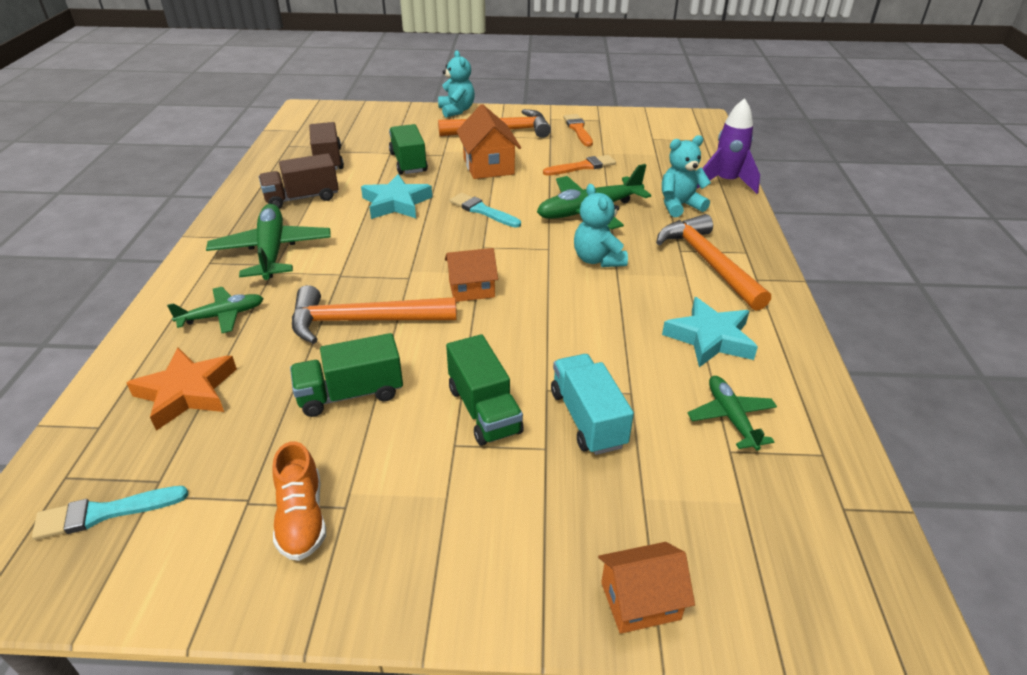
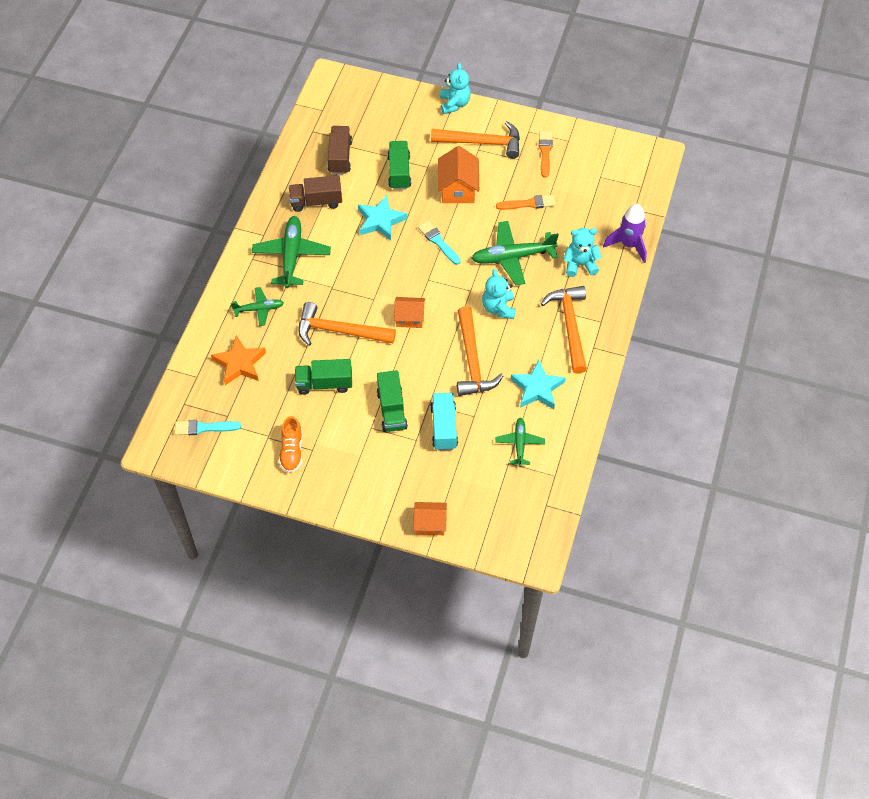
camera: 15 degrees right, 20 degrees up
(590, 321) = (472, 360): none -> orange hammer

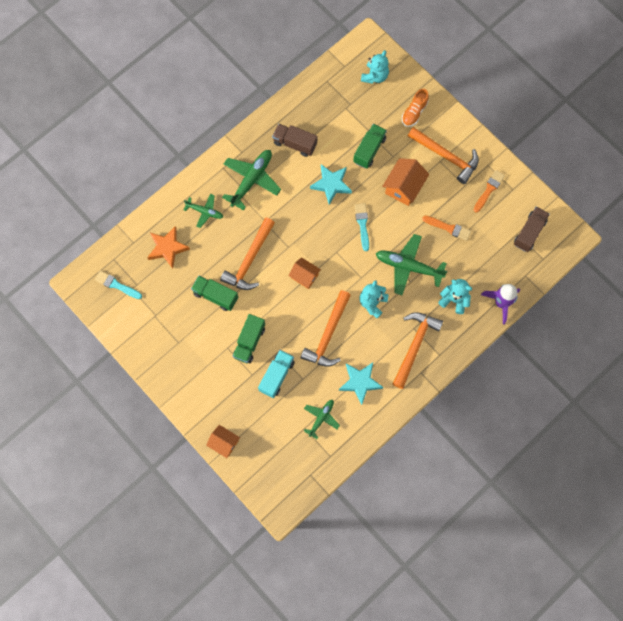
camera: 30 degrees right, 15 degrees up
(292, 451) = (164, 336): orange shoe -> orange shoe (414, 112)
(340, 157) = (334, 114): brown truck -> brown truck (529, 232)
(340, 331) = (250, 260): orange hammer -> orange hammer turned 105 degrees counterclockwise
(454, 104) = (446, 111): turquoise teddy bear -> turquoise teddy bear (375, 76)

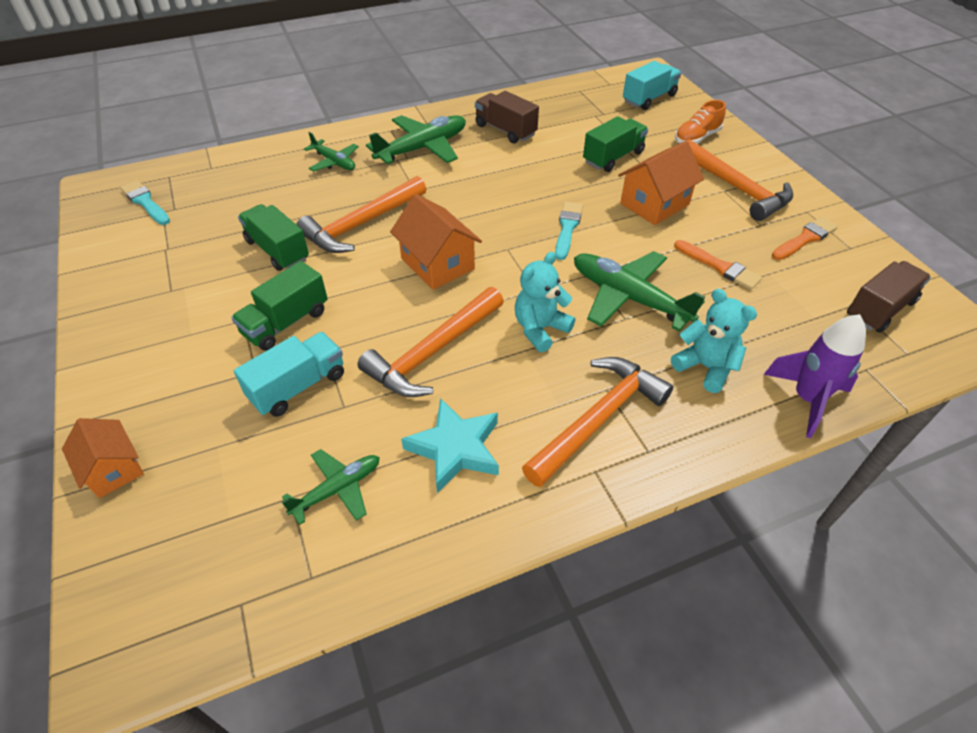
camera: 20 degrees right, 25 degrees down
(167, 248) = (252, 183): orange star -> none
(304, 276) = (437, 264): orange house -> orange house, size x1.51
(331, 184) = (538, 177): turquoise star -> none
(375, 76) = (649, 99): turquoise teddy bear -> turquoise truck

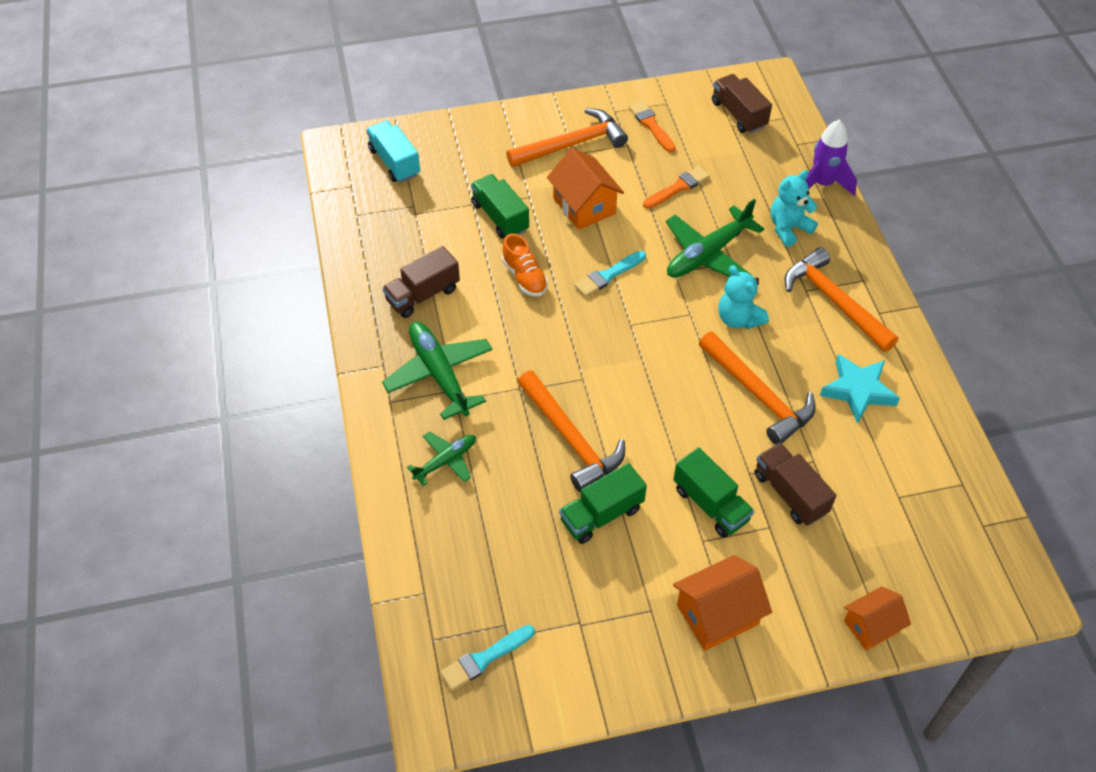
camera: 80 degrees left, 5 degrees up
(298, 386) = (790, 493): turquoise truck -> brown truck
(337, 489) = (893, 467): green plane -> none
(437, 264) = (644, 380): orange house -> orange house (717, 614)
(567, 228) = (608, 275): turquoise brush -> turquoise brush turned 60 degrees counterclockwise
(696, 138) = (482, 147): orange shoe -> orange shoe (524, 277)

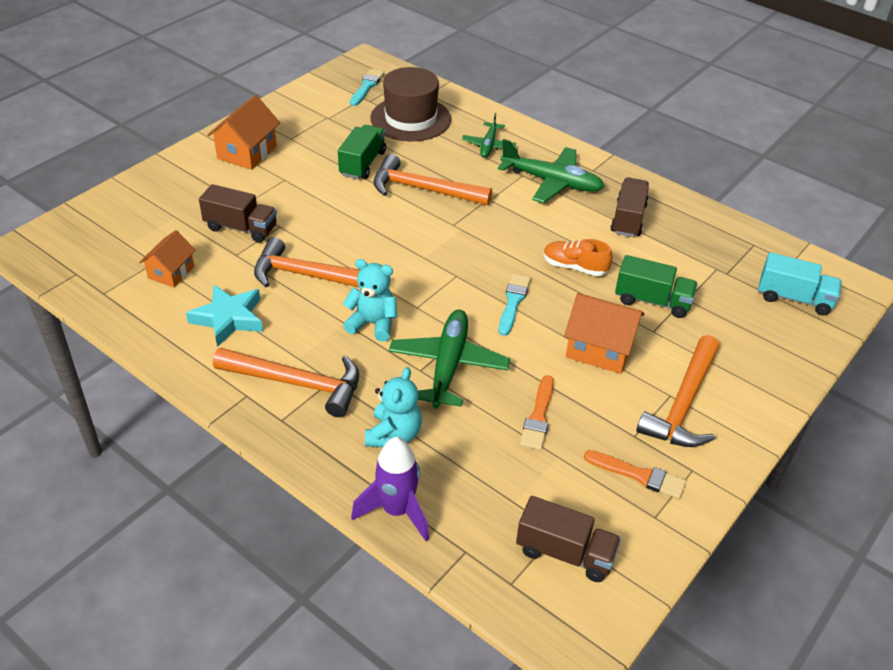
camera: 140 degrees right, 10 degrees down
(487, 558) = (410, 119): none -> brown hat
(710, 504) = (294, 198): green truck -> none
(871, 626) = (139, 187): orange house -> orange house (171, 272)

